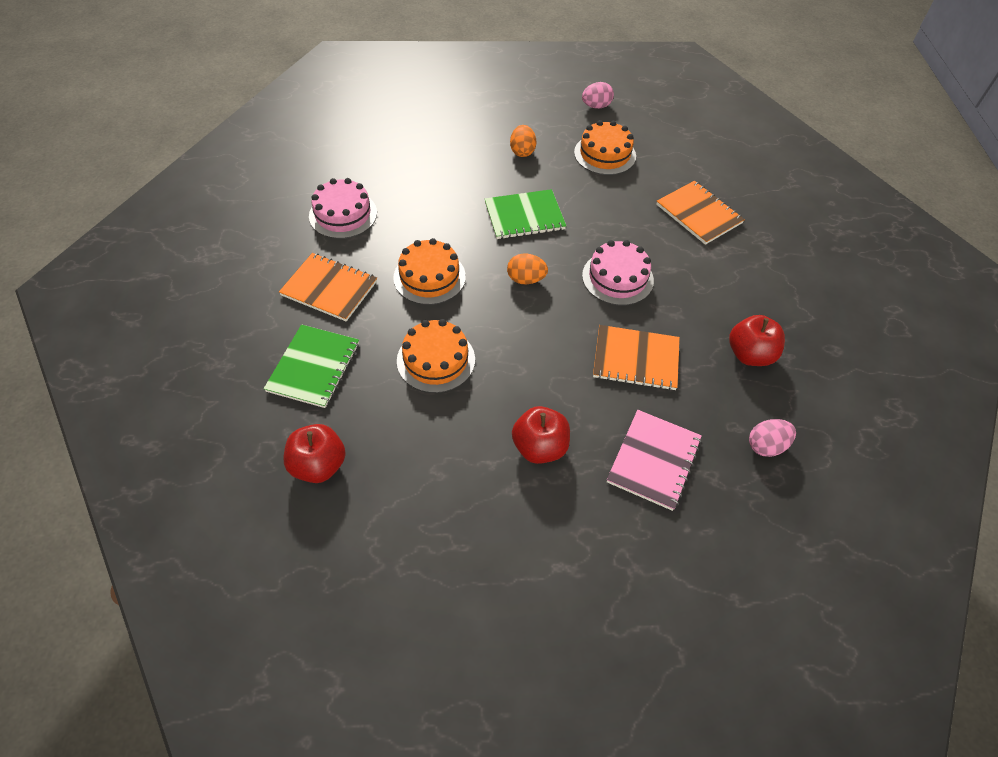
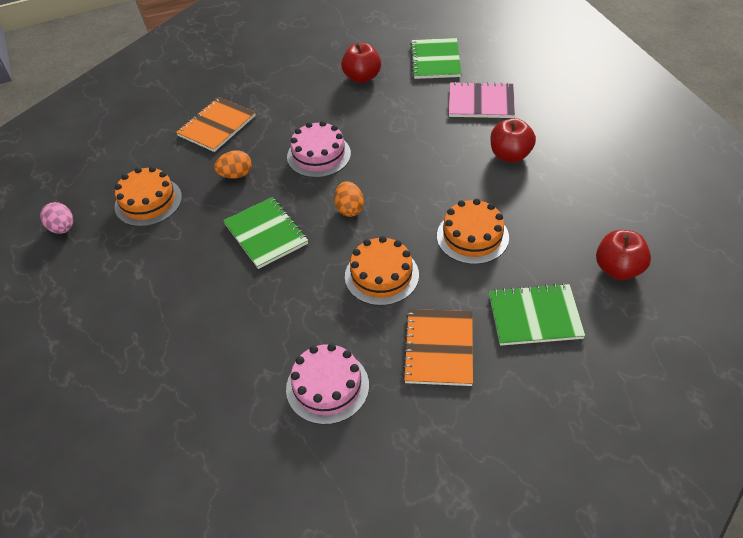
camera: 105 degrees left, 5 degrees down
(522, 151) = (162, 265): orange egg -> orange egg (236, 175)
(636, 359) = (399, 127): orange notebook -> none
(766, 446) = (435, 60): pink egg -> green notebook

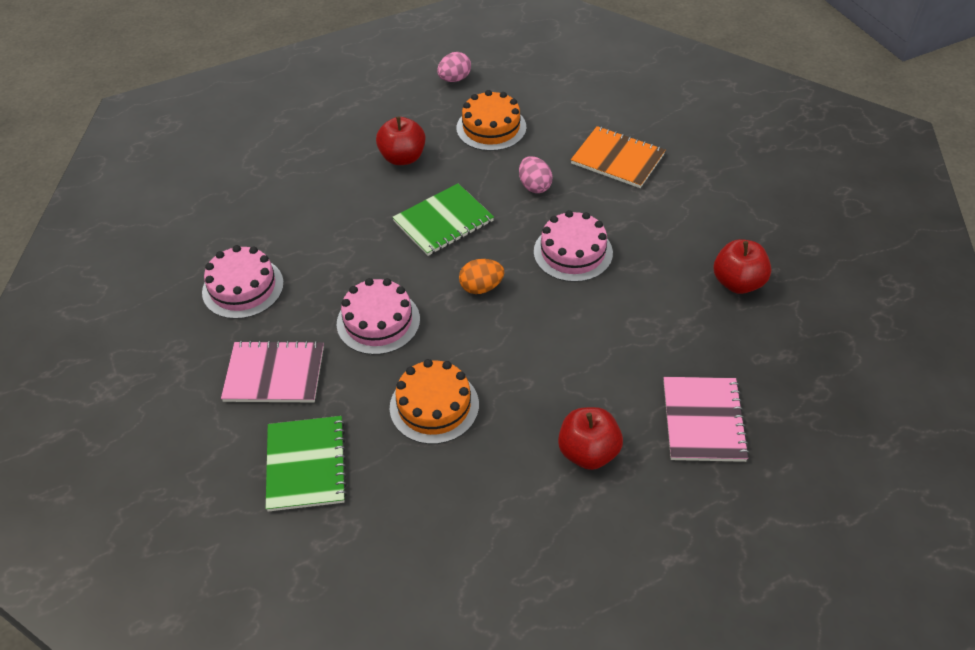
camera: 85 degrees right, 0 degrees up
(236, 175) = (534, 186): orange egg -> pink egg
(381, 275) = (378, 321): orange cake -> pink cake
(435, 60) = (797, 365): green notebook -> none
(439, 348) = (274, 374): orange notebook -> pink notebook
(618, 269) = (372, 564): red apple -> red apple (402, 158)

